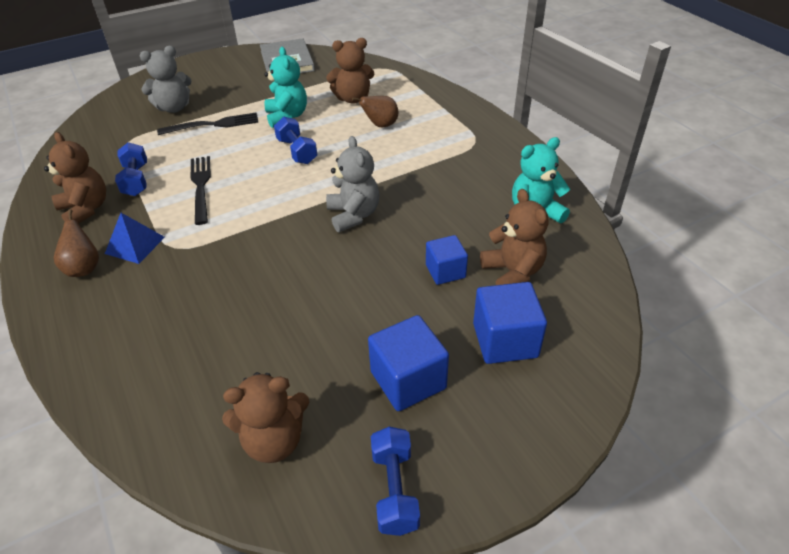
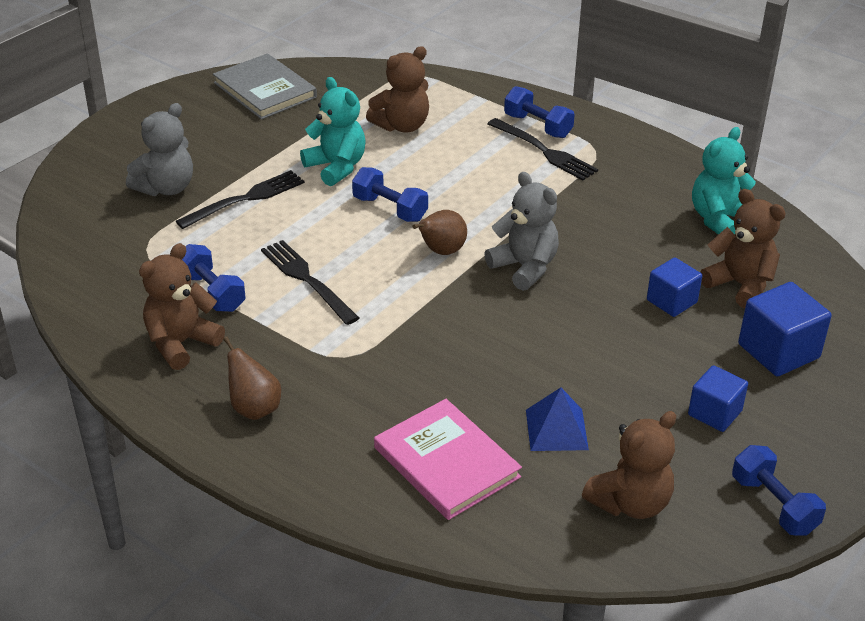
camera: 25 degrees left, 5 degrees down
(86, 209) = (181, 343): brown teddy bear -> brown teddy bear turned 75 degrees counterclockwise
(135, 245) = (292, 367): blue pyramid -> blue pyramid (556, 429)
(168, 353) = (446, 462): none -> pink book
(380, 125) = (466, 153): brown pear -> brown pear (441, 251)
(408, 380) = (714, 413): blue cube -> blue cube, size x0.65
(436, 135) = (544, 151): none -> black fork
(446, 117) = (538, 126): none -> blue dumbbell

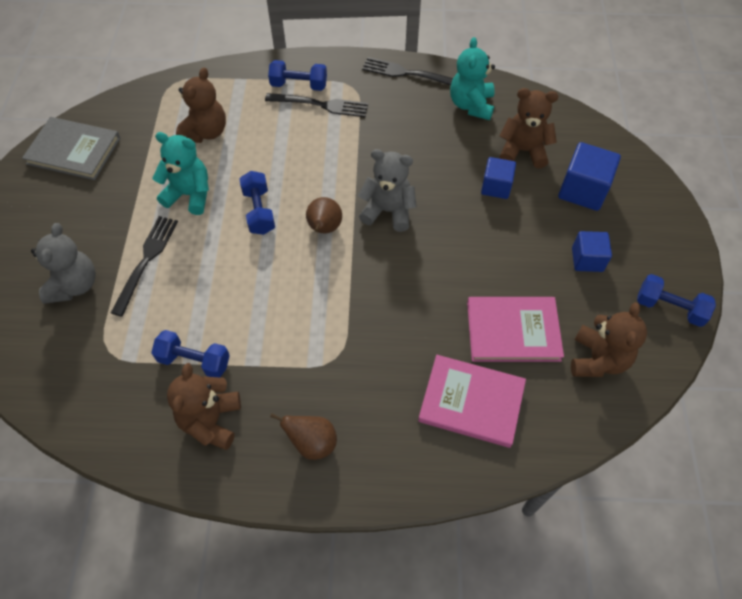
camera: 35 degrees left, 20 degrees up
(307, 280) = (254, 307): black fork -> black fork (407, 73)
(390, 209) = (259, 211): blue dumbbell -> blue dumbbell turned 75 degrees clockwise
(556, 429) = (513, 331): blue pyramid -> pink book

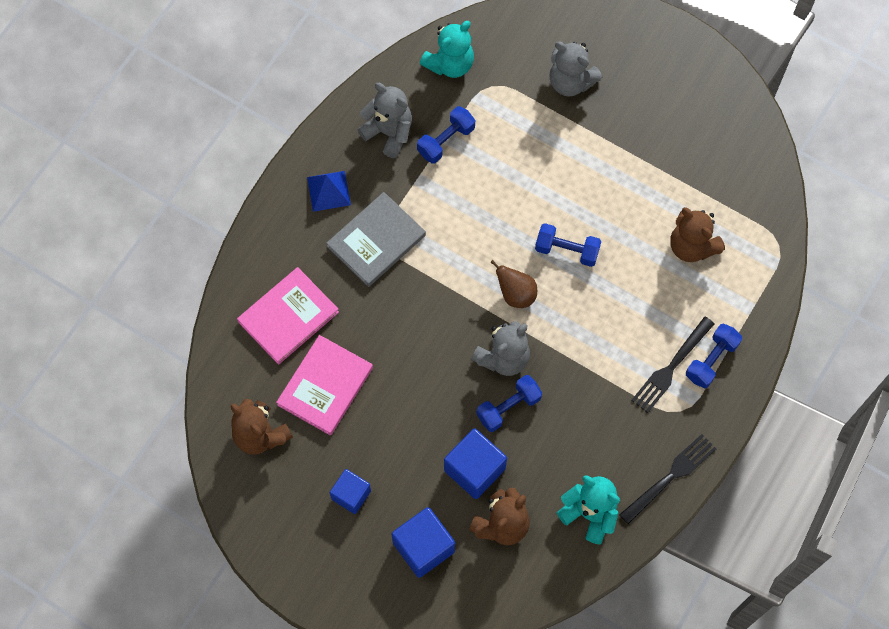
camera: 120 degrees right, 10 degrees up
(74, 151) = (729, 127): grey book -> grey book (376, 241)
(146, 261) = (564, 142): black fork -> none
(189, 195) = (619, 202): turquoise teddy bear -> turquoise teddy bear (450, 64)
(211, 420) = (389, 132): brown teddy bear -> grey teddy bear
(312, 443) = (328, 191): brown pear -> blue pyramid
(496, 187) = (474, 469): blue cube -> blue cube, size x1.53
(669, 308) = (265, 528): blue dumbbell -> blue dumbbell (508, 407)

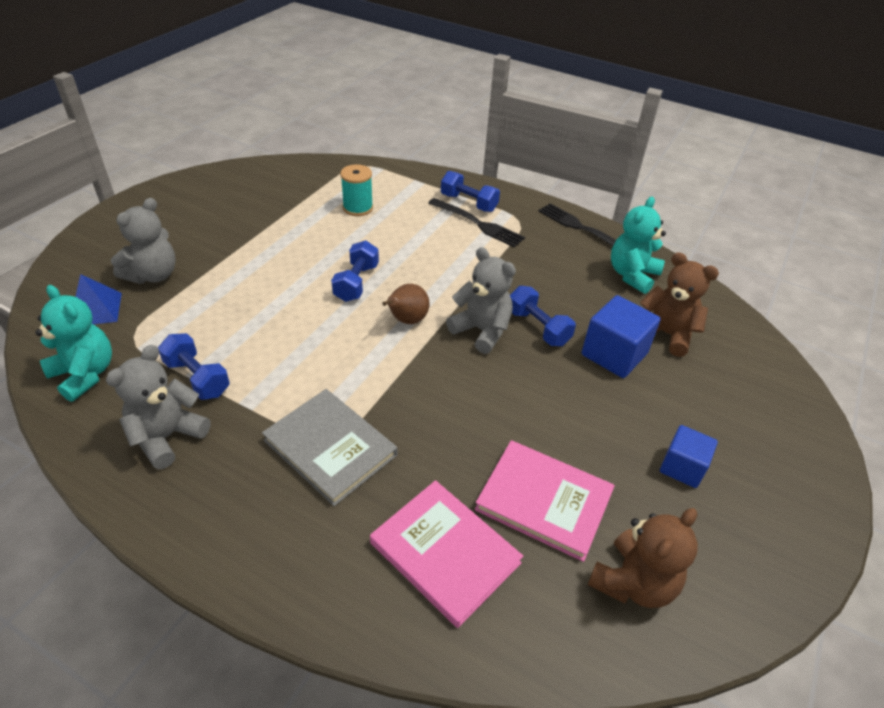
camera: 95 degrees left, 25 degrees down
(328, 191) = (244, 507): blue pyramid -> blue pyramid (96, 309)
(423, 547) = (717, 396): blue cube -> none
(691, 246) = (358, 208): brown teddy bear -> turquoise spool

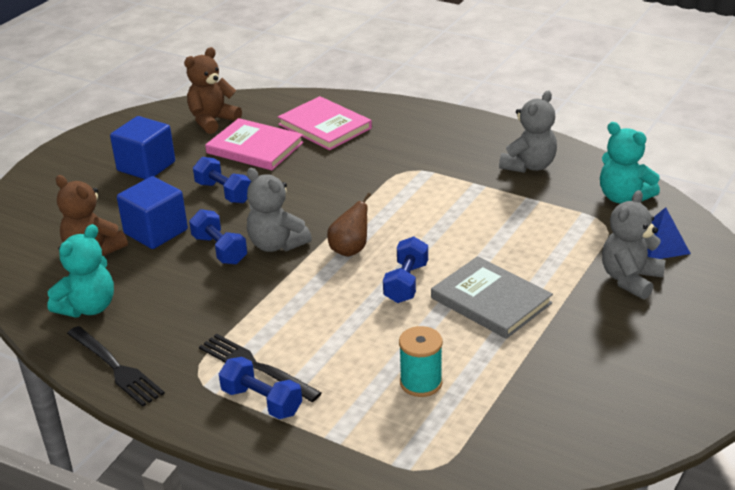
camera: 175 degrees left, 10 degrees down
(197, 378) = (528, 199): blue dumbbell -> blue dumbbell (224, 192)
(330, 448) = (406, 165): grey book -> grey book (491, 301)
(682, 467) = (146, 166): blue cube -> blue cube, size x1.53

